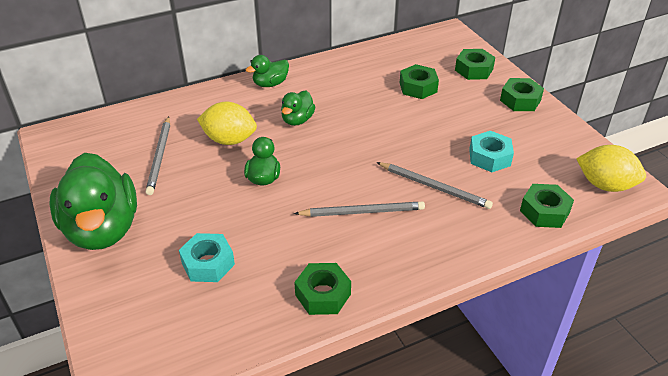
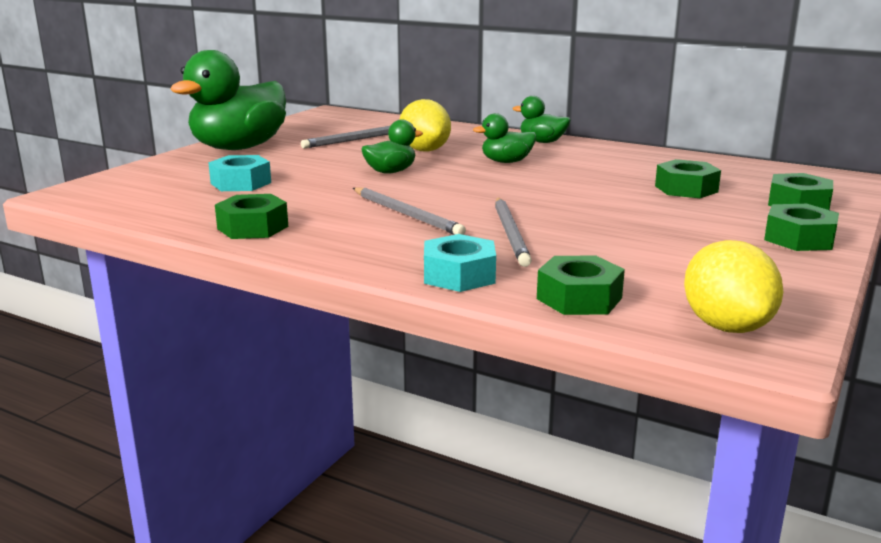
camera: 55 degrees right, 20 degrees down
(489, 157) = (629, 247): turquoise nut -> turquoise nut (459, 275)

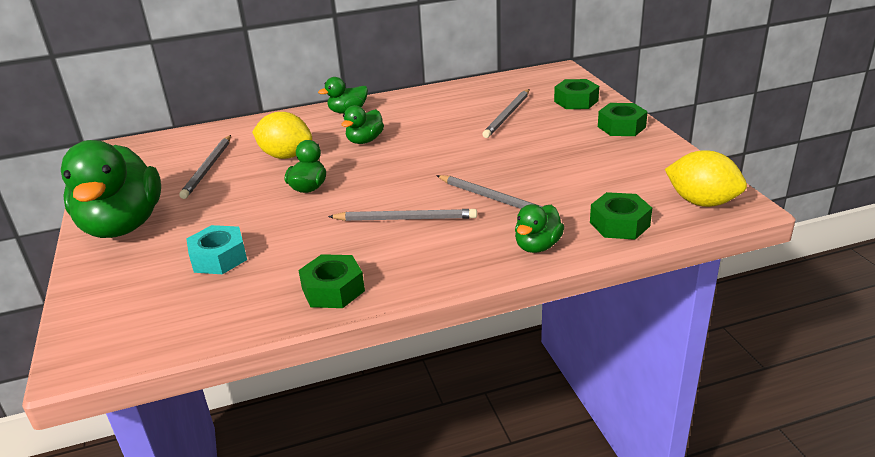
camera: 45 degrees left, 10 degrees up
(459, 275) = (537, 246): turquoise nut -> green duck
(686, 189) = (507, 115): green nut -> grey pencil

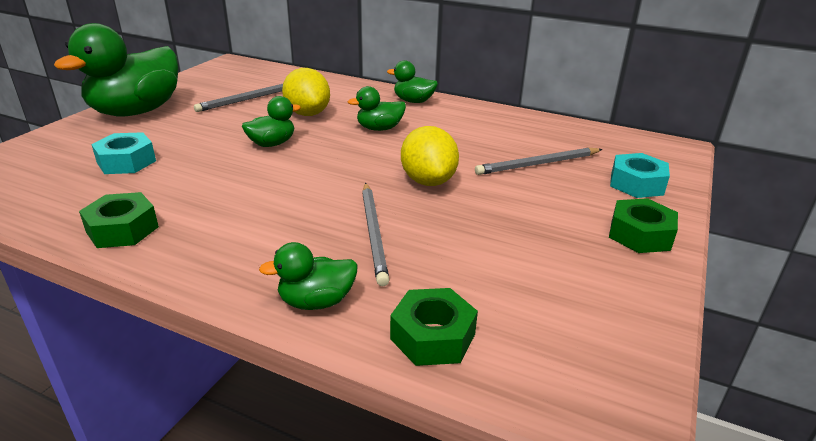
camera: 40 degrees right, 0 degrees up
(406, 219) = (277, 206): grey pencil -> none
(576, 101) = (636, 184): green nut -> turquoise nut
(701, 202) = (577, 380): yellow lemon -> yellow lemon (428, 181)

